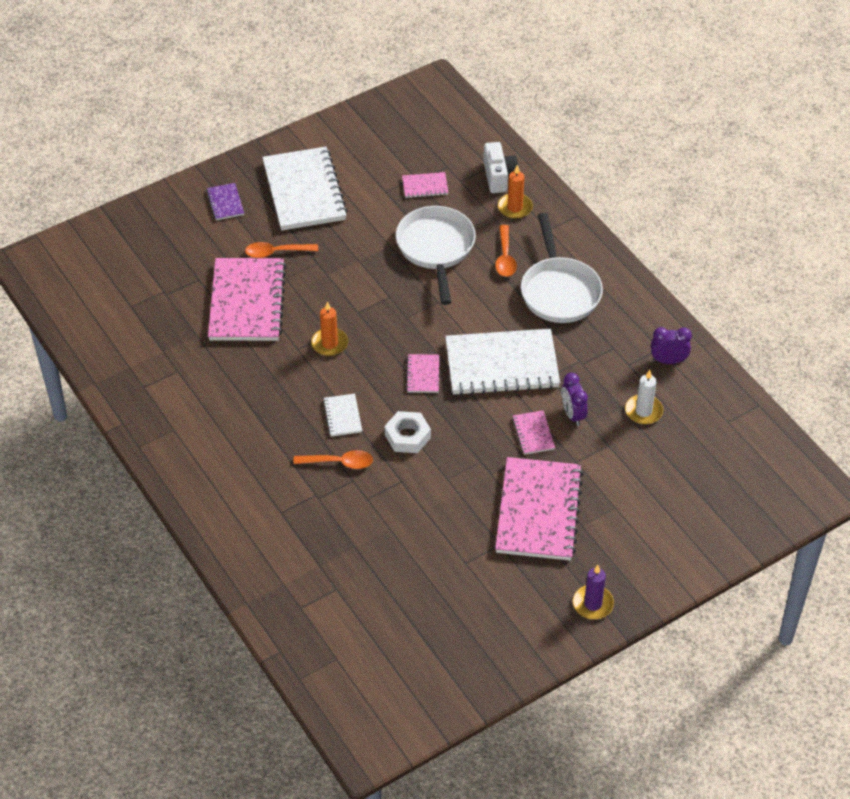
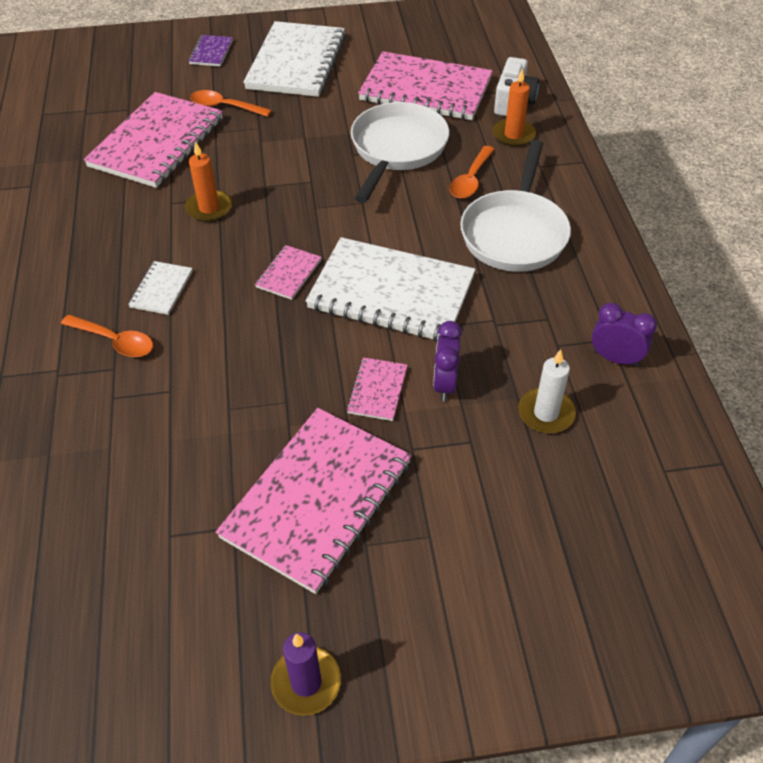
camera: 25 degrees right, 0 degrees up
(407, 436) = (218, 338): white nut -> none
(425, 186) = (425, 90): pink notebook -> pink notebook, size x2.28

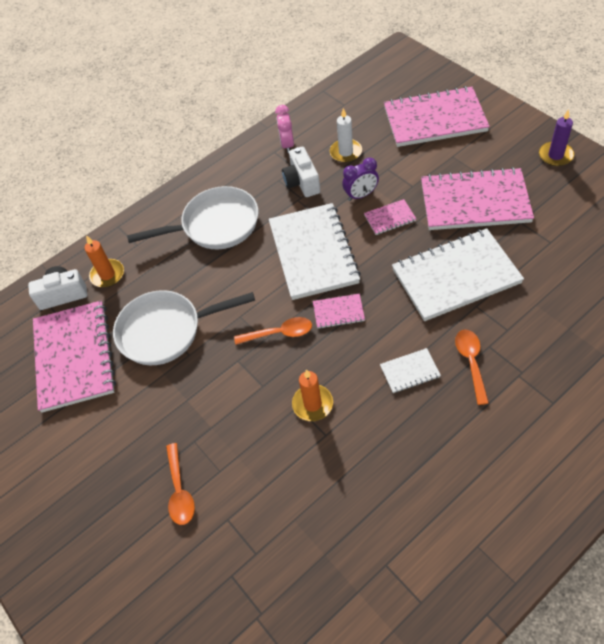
camera: 115 degrees left, 5 degrees up
(157, 143) = (263, 506): pink notebook -> pink notebook (434, 119)
(211, 52) = (96, 574): purple notebook -> none
(296, 62) = (78, 480): white notebook -> white notebook (455, 276)
(470, 180) = (175, 272): orange spoon -> orange spoon (279, 333)
(523, 338) = (302, 182): none -> white camera
(615, 358) = (287, 144): purple clock -> pink clock

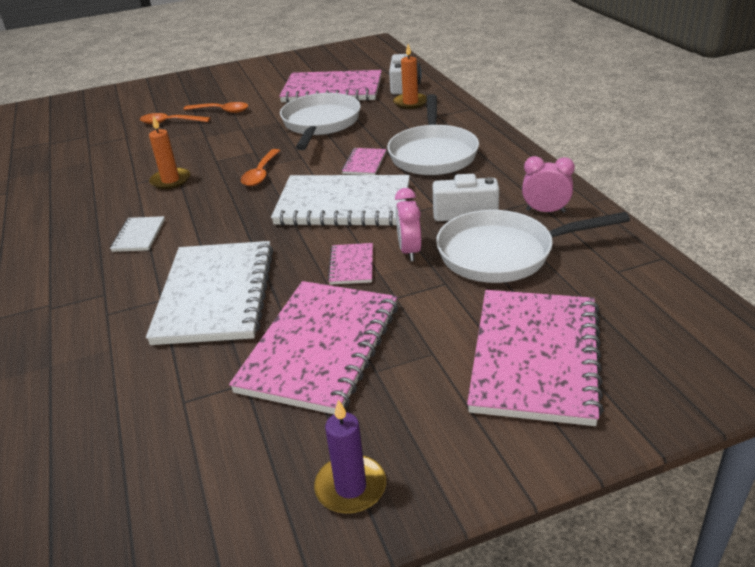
camera: 105 degrees right, 20 degrees down
(338, 312) = (251, 207): pink notebook -> pink notebook (364, 163)
(346, 152) = (502, 253): white candle -> white pan
(361, 195) = (409, 251): purple clock -> pink clock
(471, 362) = (102, 276): orange spoon -> orange spoon (221, 111)

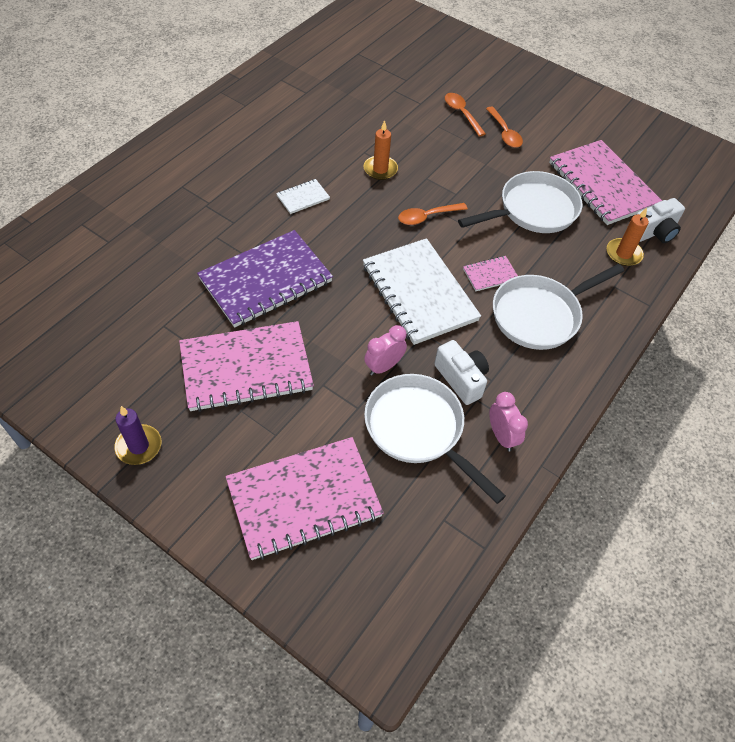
camera: 50 degrees right, 20 degrees up
(215, 295) = (266, 280): white notebook -> purple notebook
(351, 265) = (344, 339): pink notebook -> none

